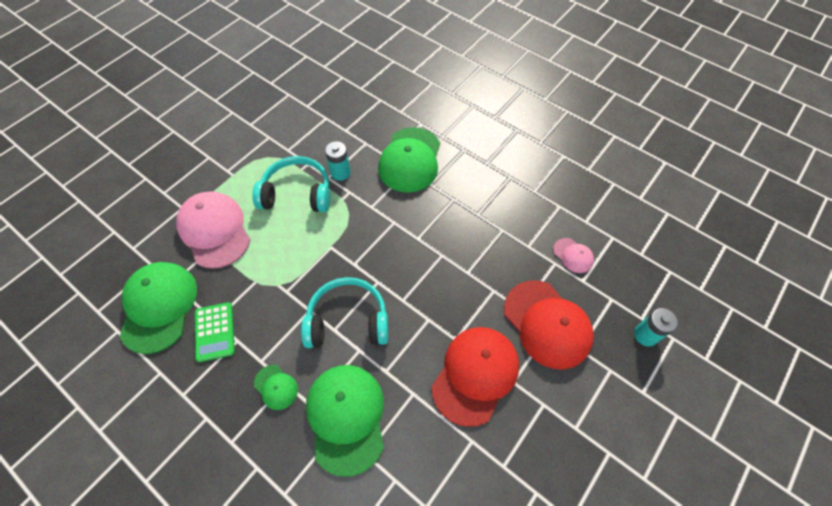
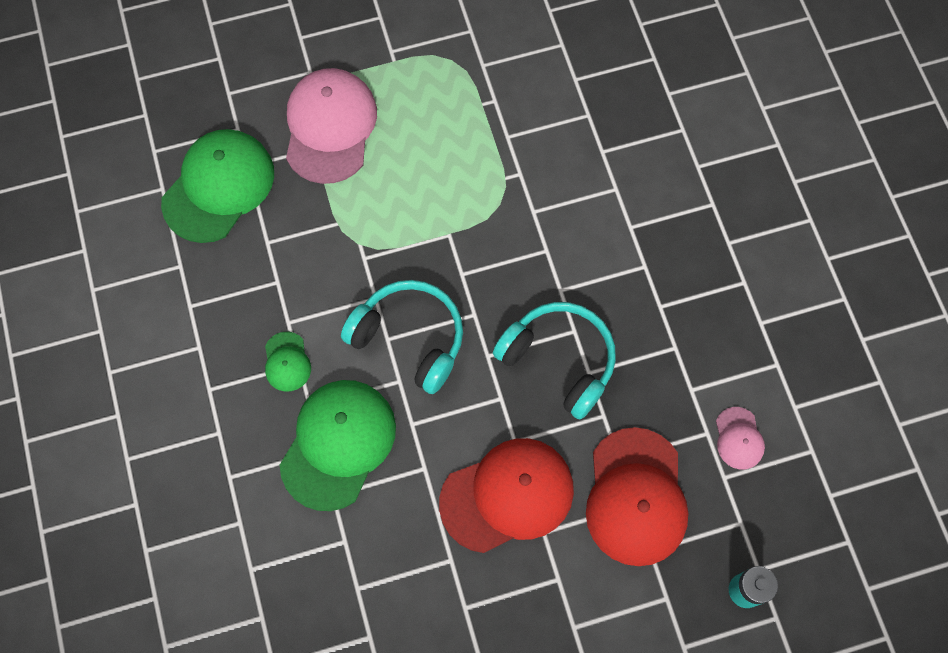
camera: 35 degrees right, 10 degrees up
(214, 332) = (260, 256): green calculator -> none
(297, 193) = (455, 136): turquoise headphones -> turquoise headphones (559, 360)
(340, 173) = (527, 139): turquoise battery -> none
(410, 160) = (629, 176): green cap -> none

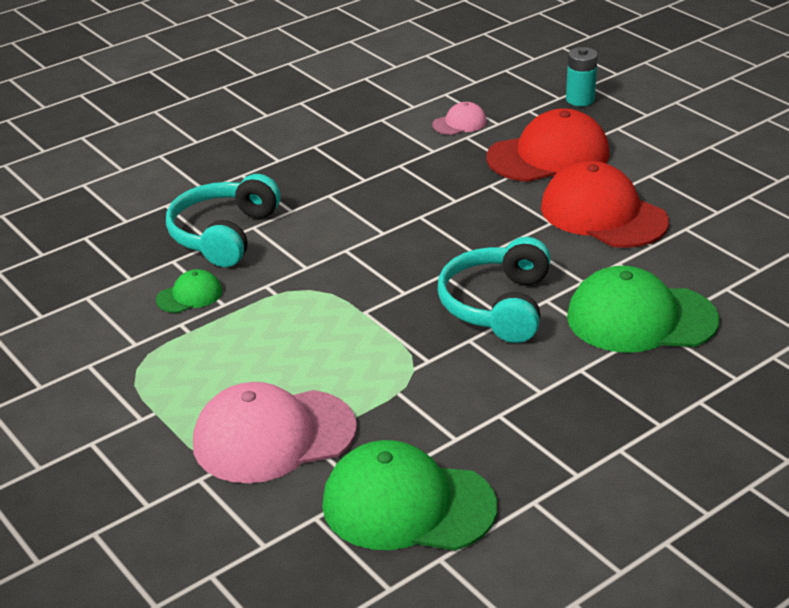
camera: 110 degrees left, 35 degrees down
(287, 362) = (585, 378): green cap -> green cap (189, 295)
(559, 360) = (455, 217): turquoise headphones -> turquoise headphones (223, 234)

